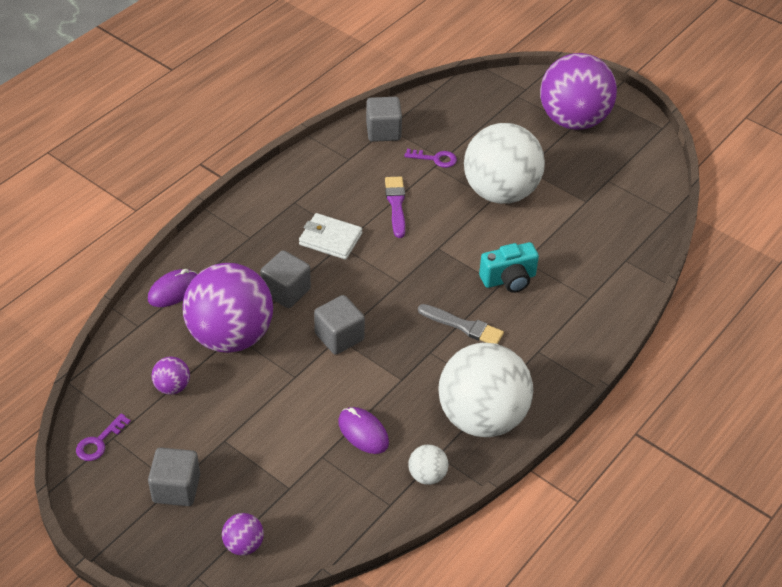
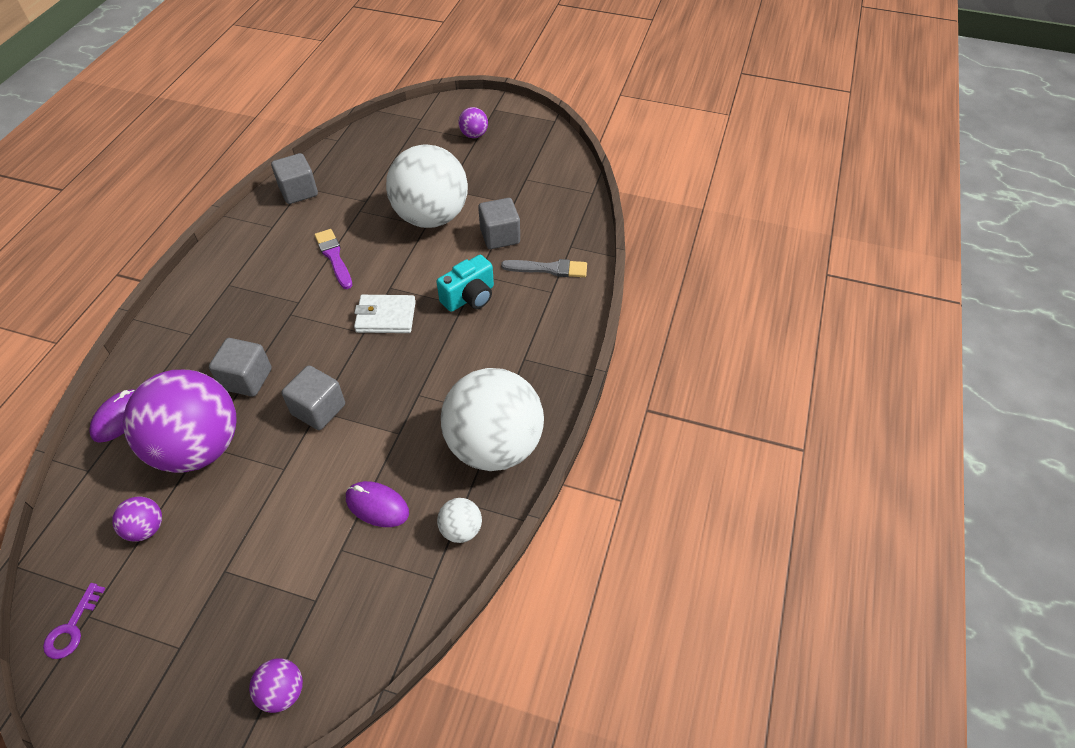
camera: 20 degrees left, 5 degrees up
(176, 488) = (182, 651): grey cube -> grey cube (500, 236)
(330, 239) = (278, 310): white wallet -> white wallet (386, 317)
(435, 159) = (358, 203): purple key -> none
(463, 326) = (442, 357): grey brush -> grey brush (548, 269)
(573, 120) = (474, 135): purple ball -> purple ball, size x0.41

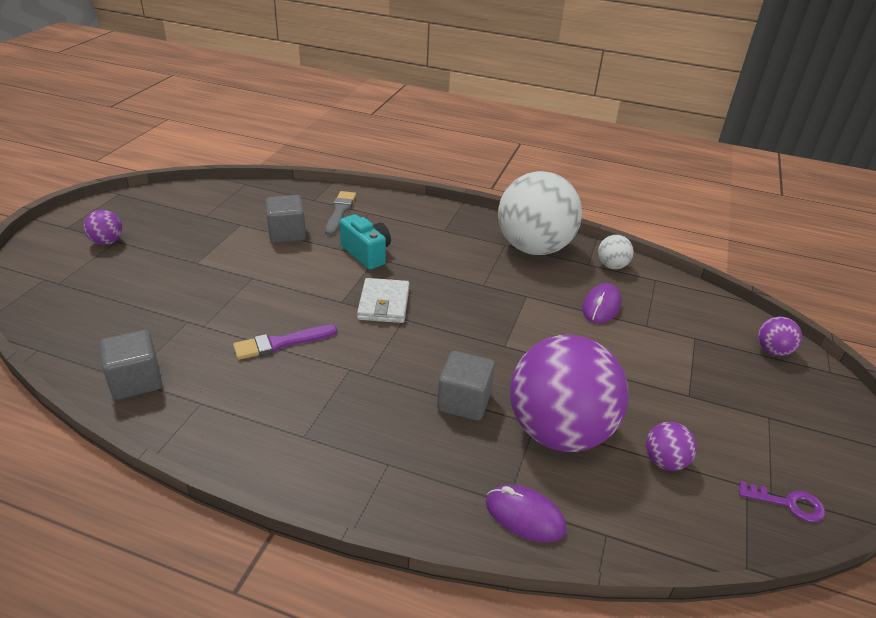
camera: 90 degrees left, 15 degrees down
(318, 409) = (503, 345): grey cube -> none
(431, 217) = (239, 273): white ball -> none

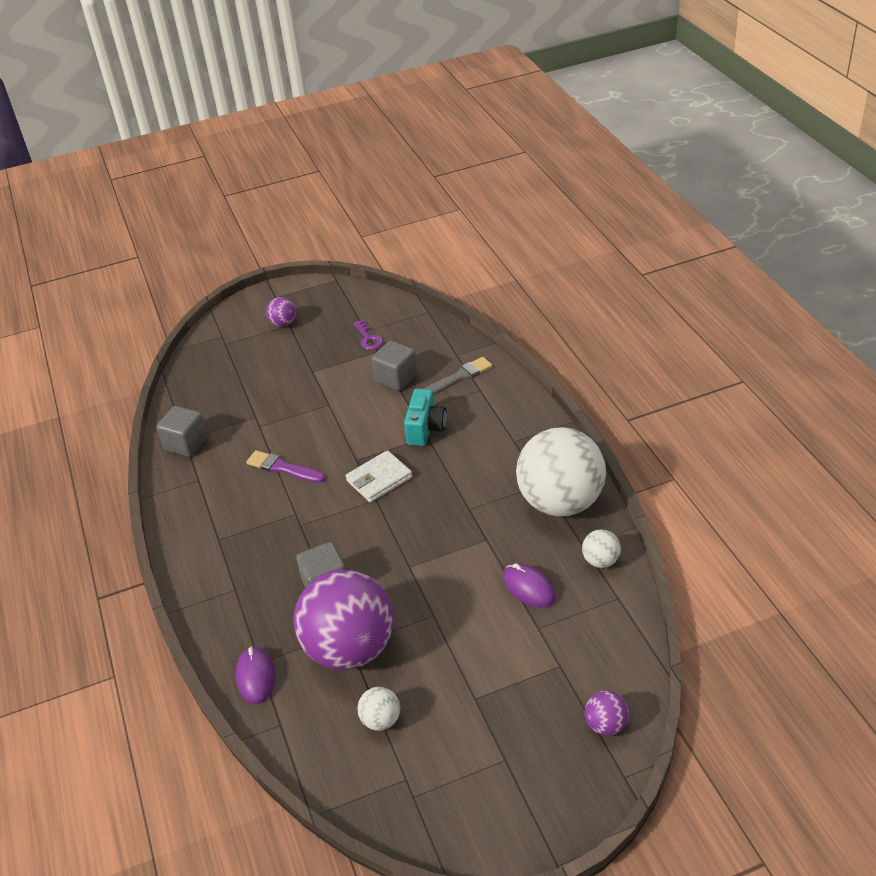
camera: 55 degrees right, 5 degrees up
(601, 306) = (529, 588): purple mouse -> purple mouse turned 60 degrees clockwise
(664, 461) = (381, 720): purple ball -> white ball
(788, 503) = (411, 811): purple key -> purple key (368, 338)

